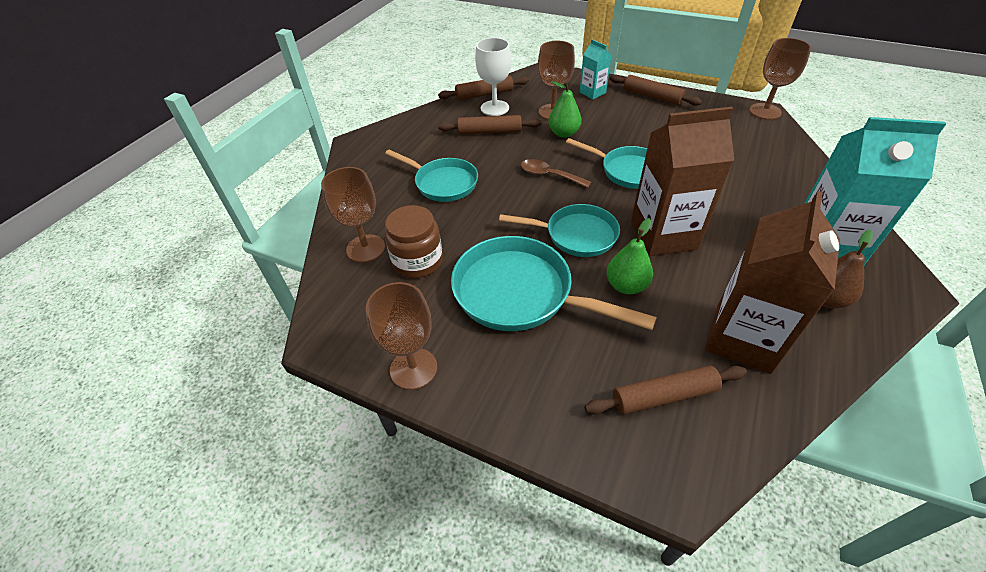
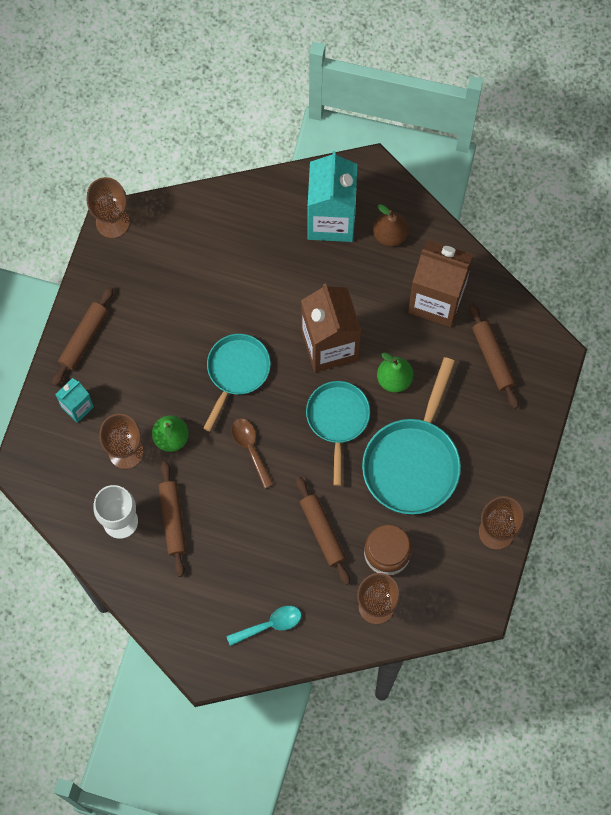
camera: 100 degrees left, 25 degrees up
(378, 178) = (270, 625): none -> turquoise spoon
(443, 183) = (273, 554): turquoise pan -> none
(484, 94) = (87, 538): brown rolling pin -> brown rolling pin (322, 532)
(549, 175) = (250, 448): brown spoon -> brown spoon turned 135 degrees clockwise

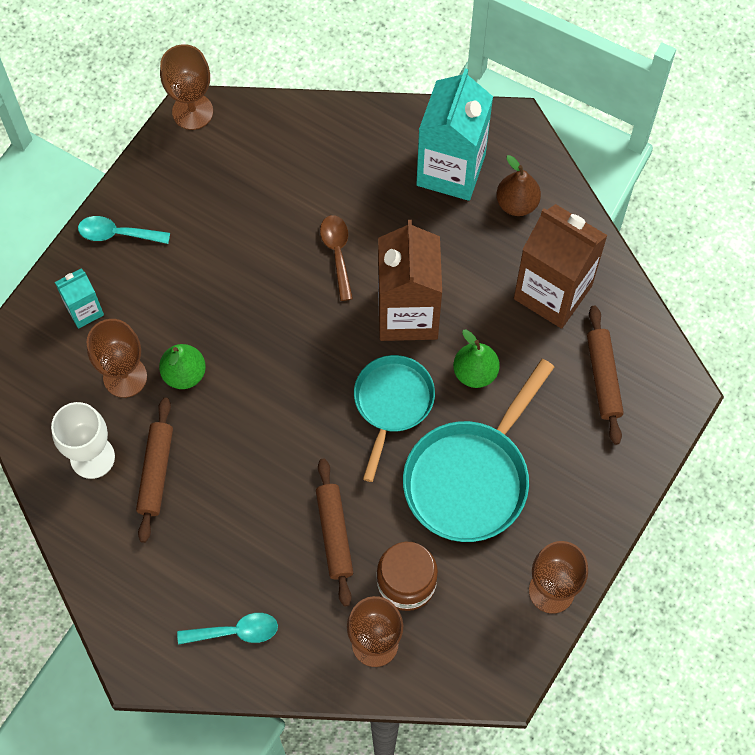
camera: 15 degrees right, 5 degrees down
(84, 338) = (117, 234): brown rolling pin -> turquoise spoon
(236, 371) = (286, 316): turquoise pan -> none
(250, 448) = (276, 411): brown spoon -> brown spoon (337, 253)

